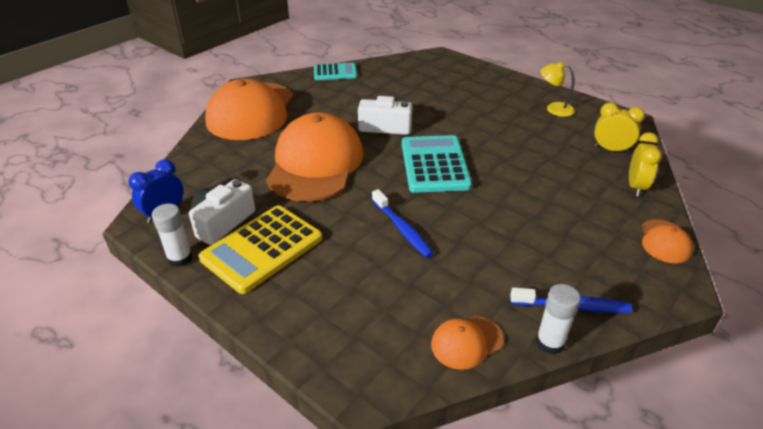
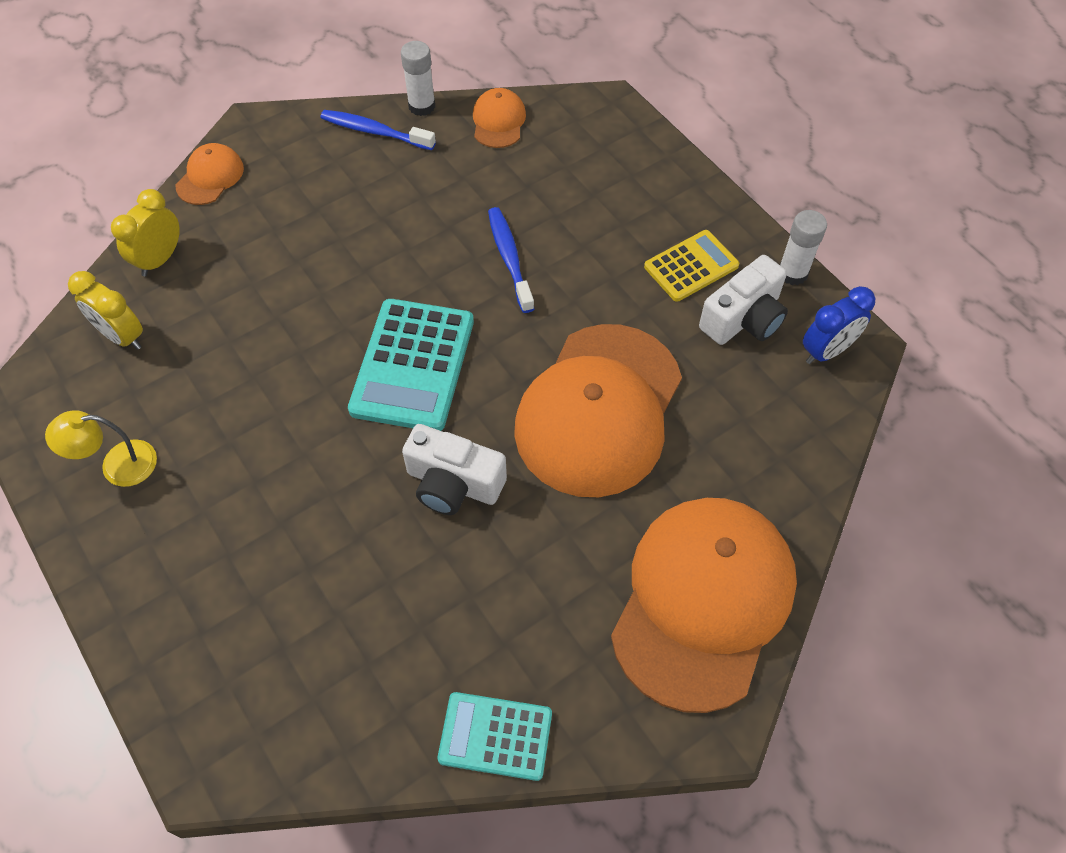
camera: 165 degrees left, 20 degrees up
(262, 248) = (691, 266): yellow calculator -> yellow calculator, size x0.61
(466, 342) = (498, 121): orange cap -> orange cap turned 75 degrees counterclockwise
(554, 109) = (117, 465): yellow lamp -> yellow lamp turned 135 degrees clockwise

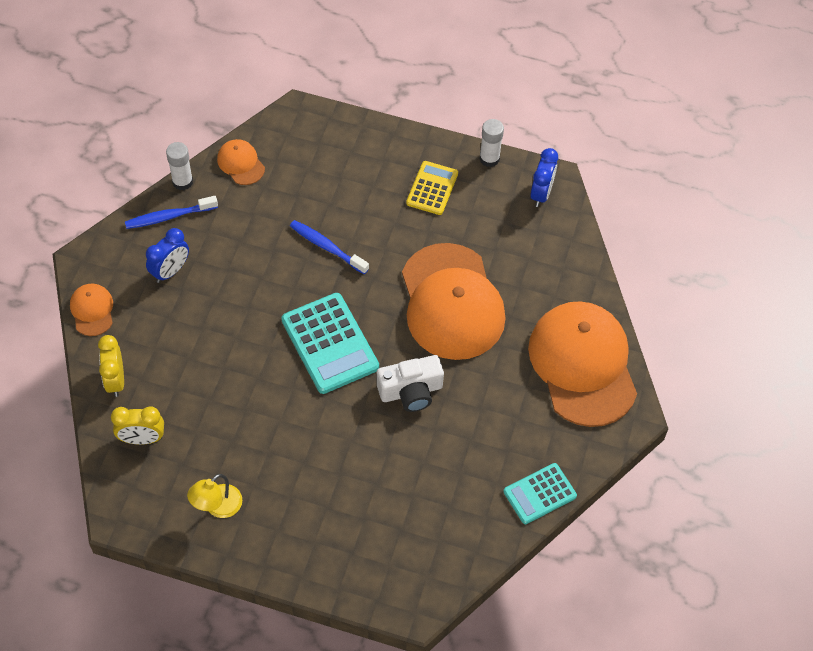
camera: 40 degrees left, 0 degrees up
(323, 185) = (170, 271): none -> blue clock
(744, 318) = (484, 202): white camera -> none

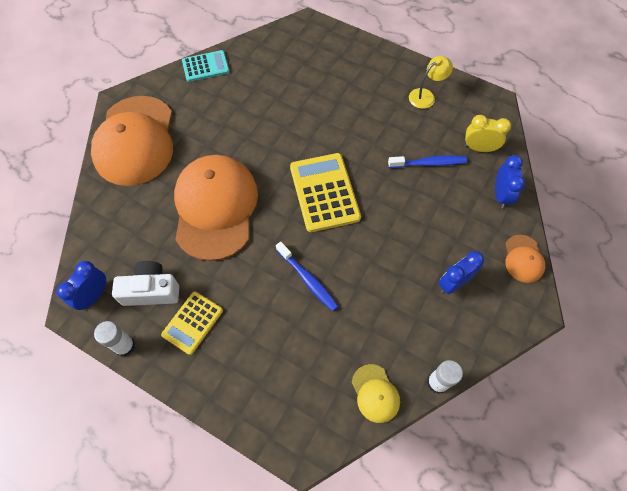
camera: 165 degrees left, 5 degrees up
(115, 380) = (500, 195): yellow clock -> blue clock
(169, 217) = (453, 342): blue toothbrush -> blue toothbrush (429, 163)
(241, 163) = (375, 393): orange cap -> yellow cap
(329, 344) = (324, 192): turquoise calculator -> yellow calculator
(411, 391) = (271, 145): white camera -> white camera (151, 290)

